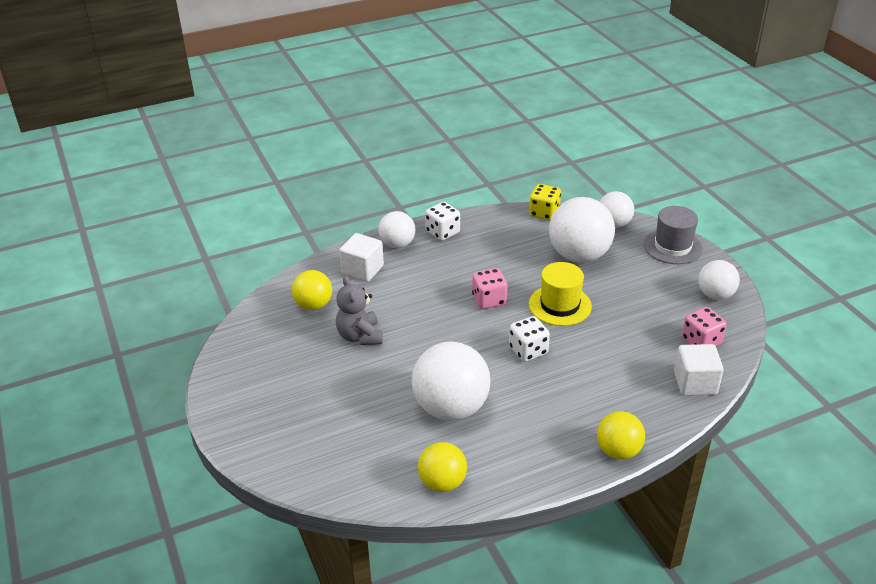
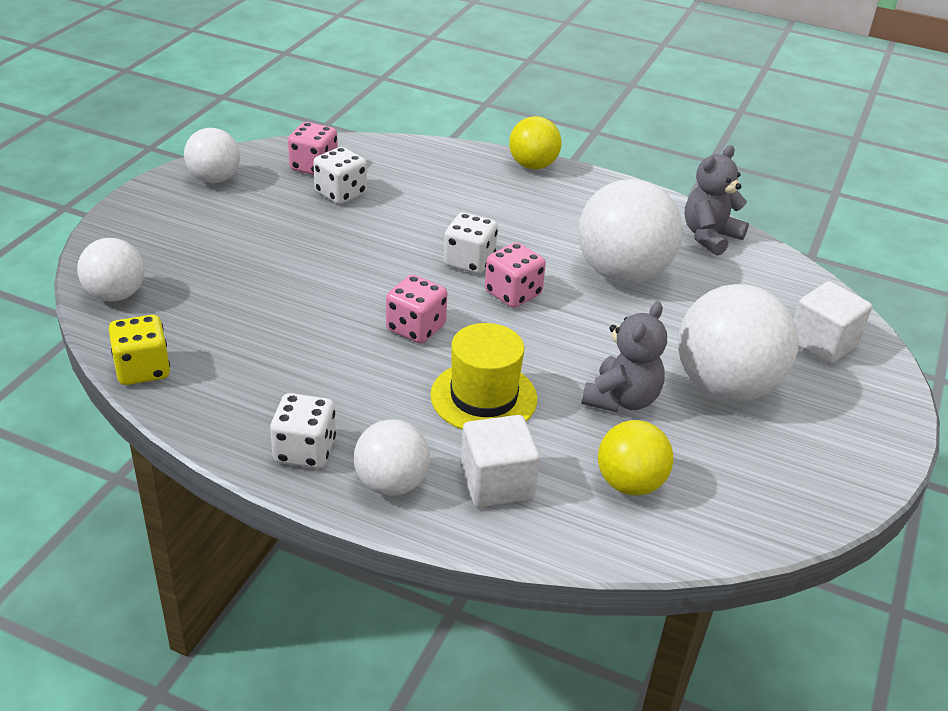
camera: 135 degrees left, 0 degrees up
(442, 482) = (709, 237): yellow ball -> grey teddy bear
(480, 350) = (513, 293): none -> pink dice
(560, 305) = (359, 271): yellow hat -> yellow hat (483, 397)
(579, 255) = (231, 296): white ball -> white ball (725, 387)
(655, 337) = (341, 193): none -> white dice
(672, 246) = (132, 233): grey hat -> none
(695, 383) = (386, 154): white cube -> white cube (822, 343)

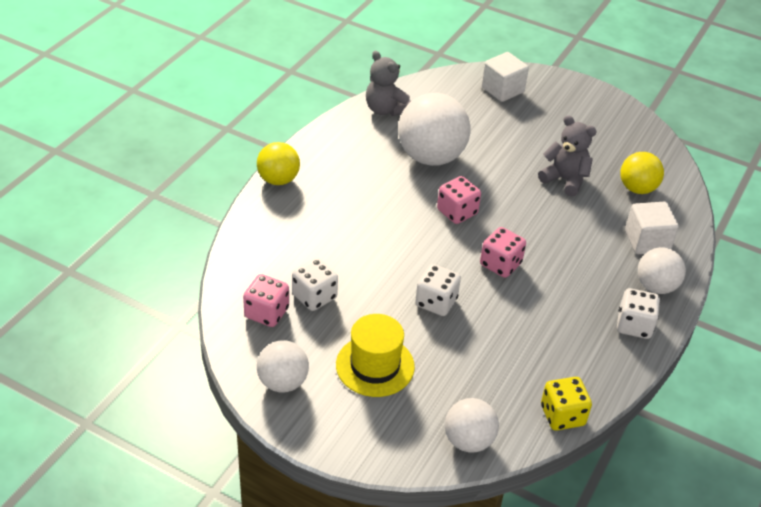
camera: 85 degrees left, 5 degrees up
(469, 261) = (417, 230): white dice -> white dice (436, 302)
(483, 397) = (570, 238): yellow hat -> yellow hat (375, 366)
(725, 387) = (548, 136): white ball -> none

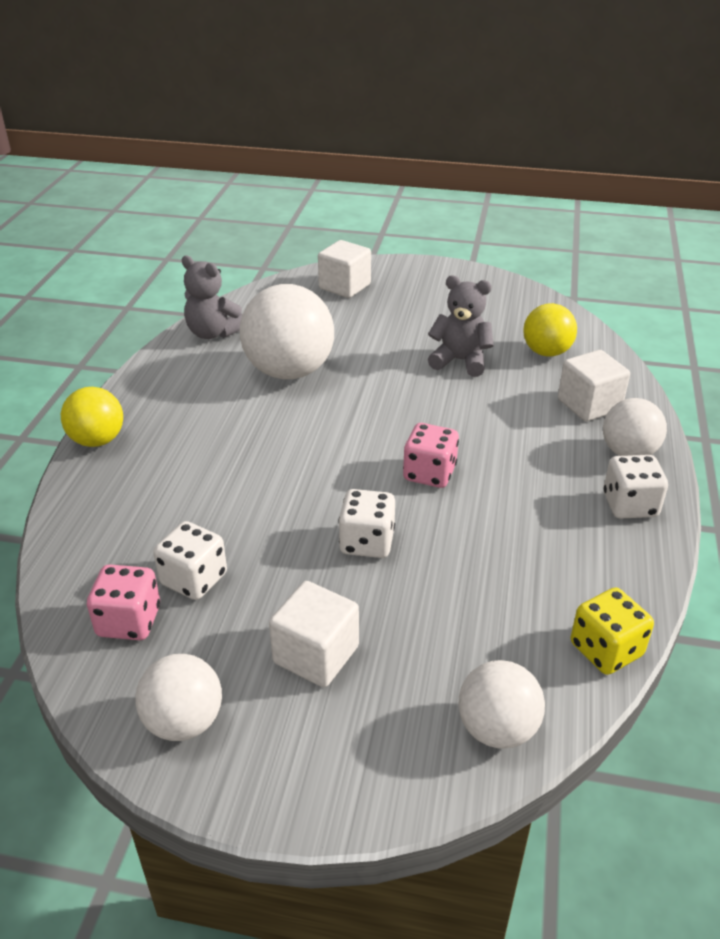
camera: 15 degrees left, 5 degrees down
(375, 366) = (316, 654): yellow hat -> white cube
(457, 212) = (347, 425): pink dice -> none

